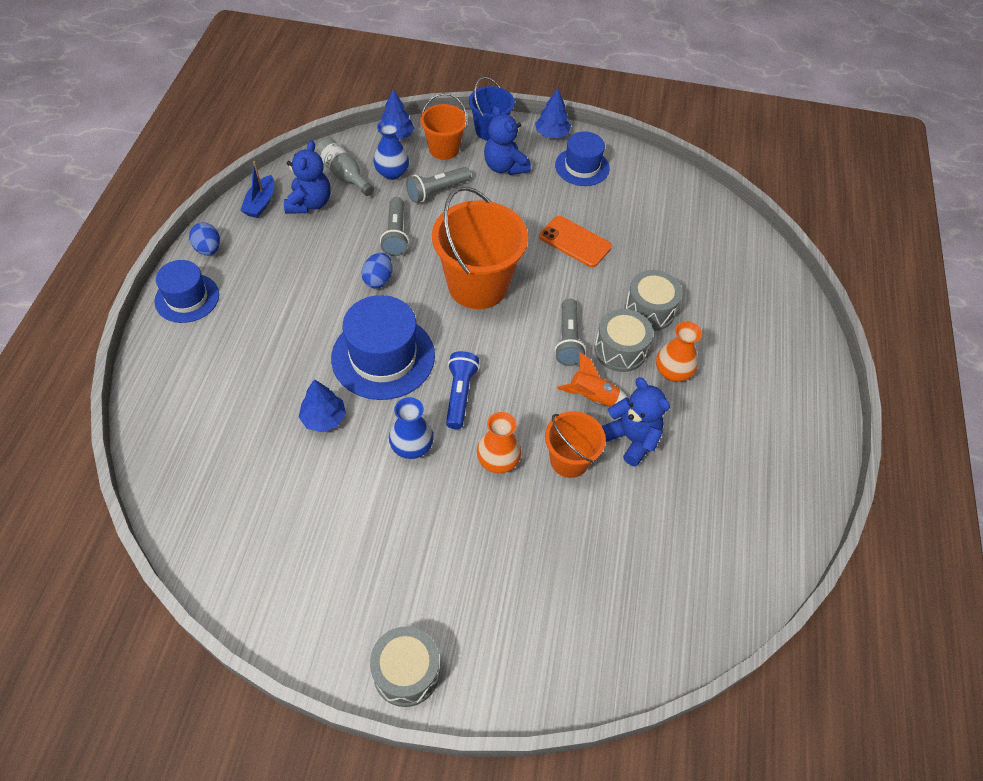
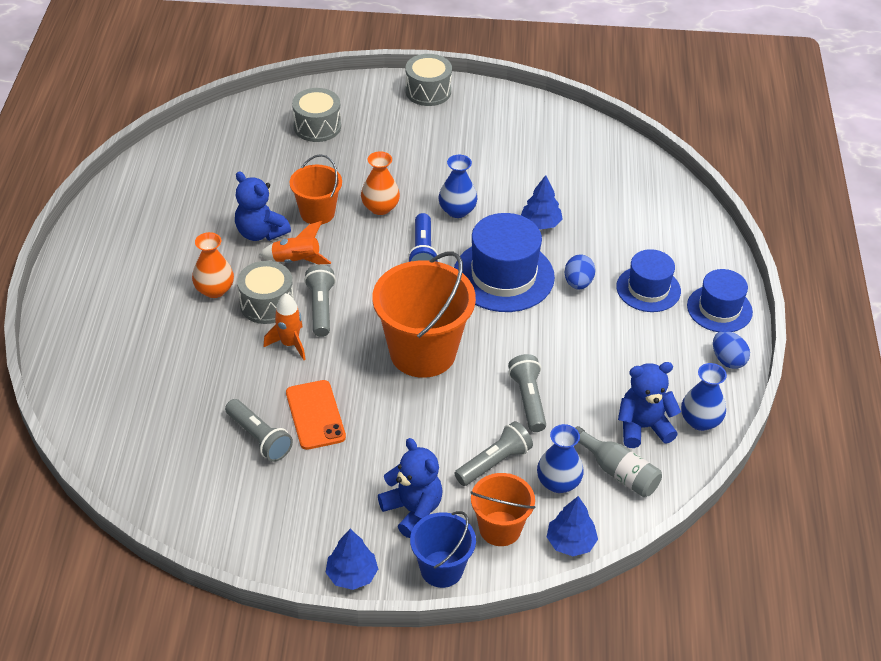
camera: 175 degrees right, 10 degrees down
(260, 203) = (700, 421): blue boat -> blue vase
(309, 203) = (643, 427): blue teddy bear -> blue teddy bear turned 75 degrees clockwise
(378, 280) = (532, 347): blue egg -> blue egg (578, 283)
(575, 242) = (315, 415): orange phone -> orange phone turned 45 degrees clockwise
(582, 167) = (307, 523): blue hat -> blue hat (648, 289)
(597, 306) = (289, 344): none -> orange rocket
(620, 229) = (259, 438): none -> grey flashlight
(649, 310) = (232, 346): grey drum -> grey drum (317, 126)

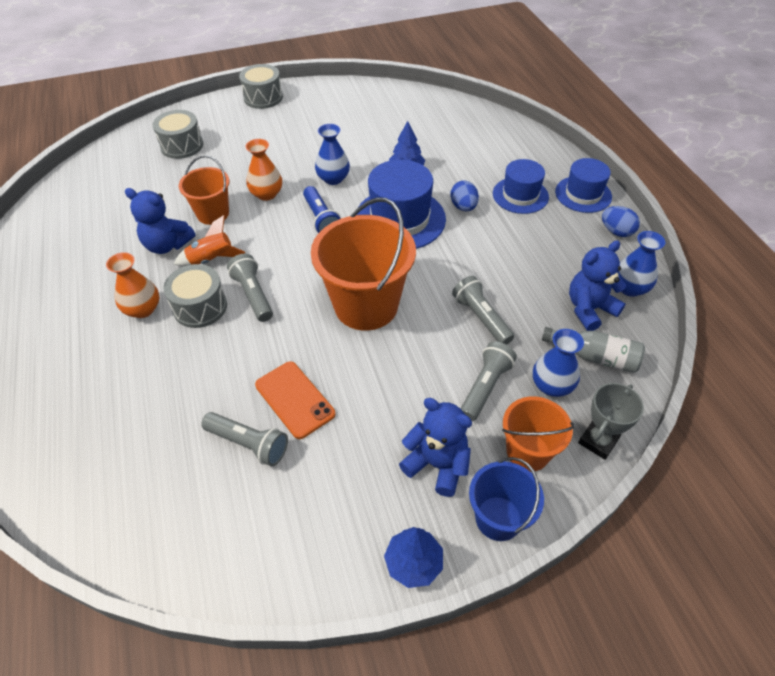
camera: 20 degrees left, 5 degrees up
(289, 344) = (238, 338): orange rocket -> none
(570, 542) = (598, 441): blue tree -> grey trophy

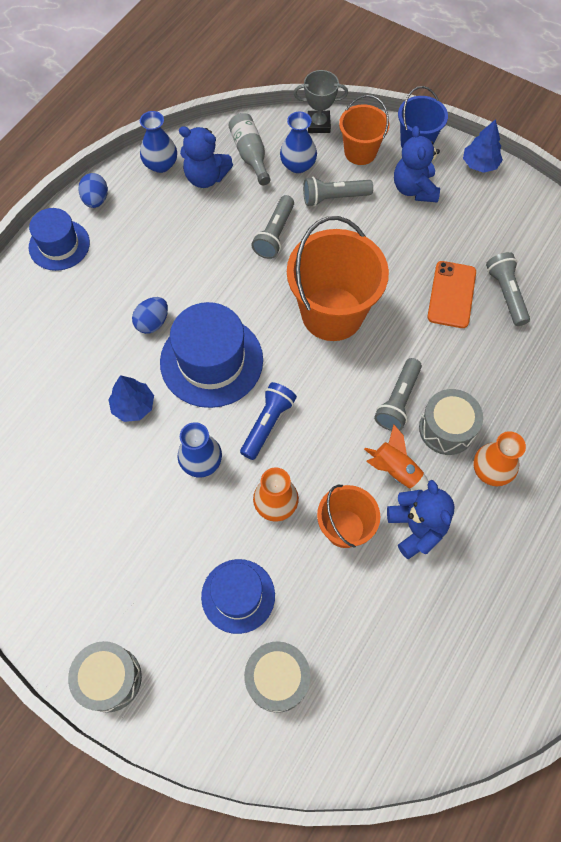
camera: 130 degrees left, 15 degrees up
(520, 195) = (99, 289): blue hat -> blue hat (238, 596)

